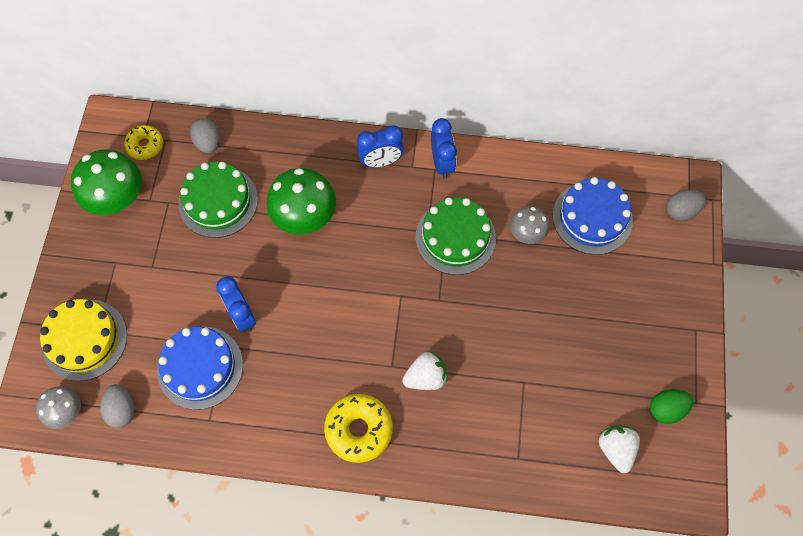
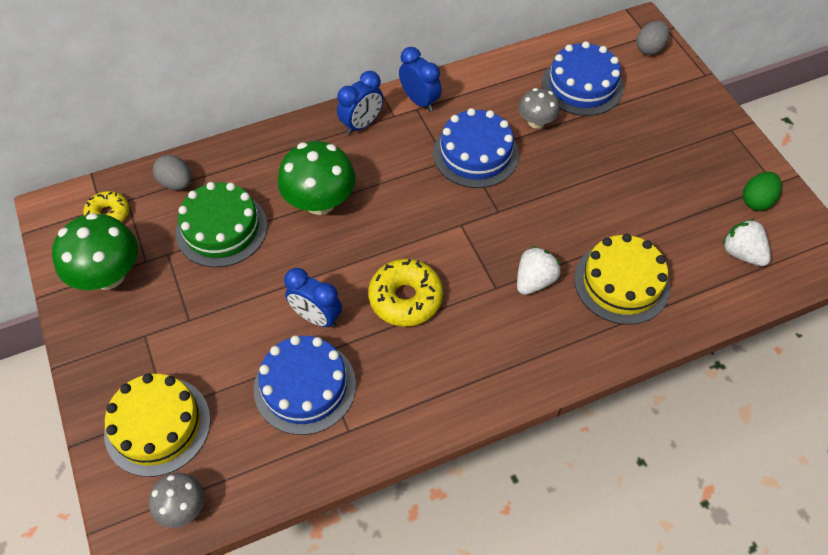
camera: 30 degrees left, 10 degrees down
(122, 410) = (246, 471): grey egg -> none
(359, 429) = (505, 358): yellow donut -> yellow donut (405, 298)
(455, 237) = (475, 154): green cake -> blue cake
(494, 418) = (621, 283): none -> yellow cake

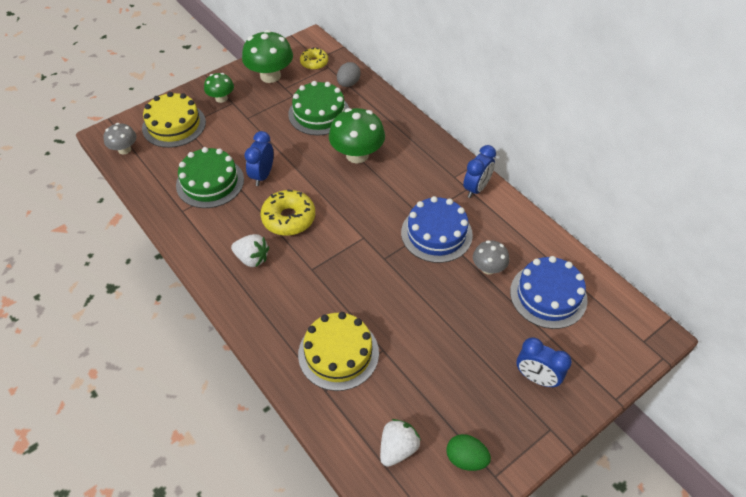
camera: 75 degrees right, 5 degrees down
(127, 349) = (221, 98): none -> green mushroom
(305, 386) = (210, 182): blue cake -> green cake
(361, 124) = (437, 160): blue clock -> blue clock (536, 378)
(534, 280) = (324, 292): white strawberry -> white strawberry (252, 258)
(649, 48) = (626, 345): grey egg -> none

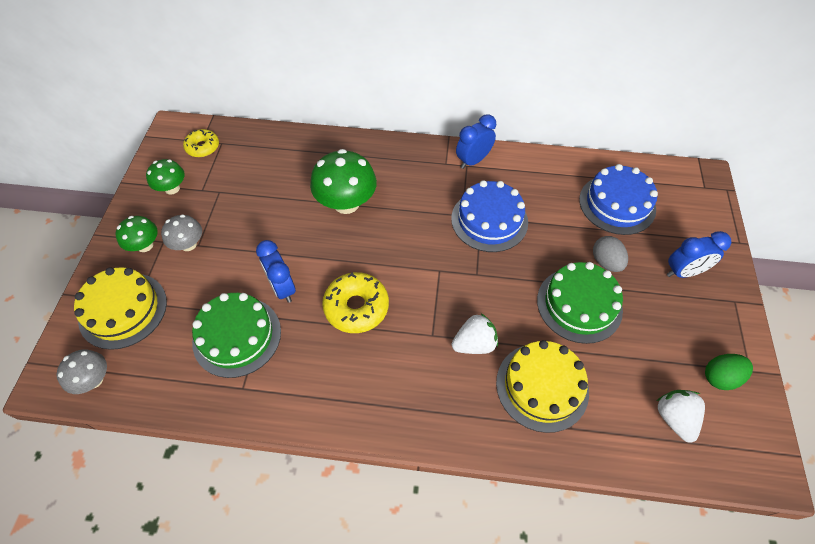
camera: 45 degrees left, 5 degrees up
(252, 258) = (369, 372): white strawberry -> white strawberry (474, 344)
(270, 76) = (172, 188): green mushroom -> green mushroom, size x0.57
(319, 113) = (266, 191): green cake -> green cake (579, 304)
(348, 83) = (260, 145): grey egg -> grey egg (606, 262)
(476, 188) = (473, 161): blue clock -> blue clock turned 120 degrees counterclockwise
(488, 268) = (557, 217): grey mushroom -> grey mushroom (188, 244)

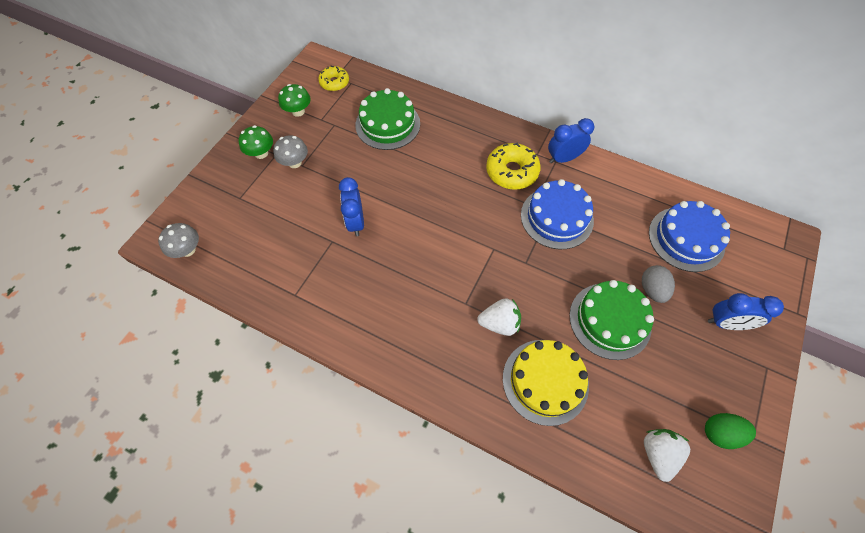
camera: 20 degrees right, 5 degrees up
(123, 310) = (227, 201): yellow cake -> none
(237, 336) = (305, 251): green cake -> green cake (388, 124)
(346, 203) = (435, 165): green mushroom -> none
(356, 307) = (410, 258): yellow donut -> yellow donut (511, 172)

